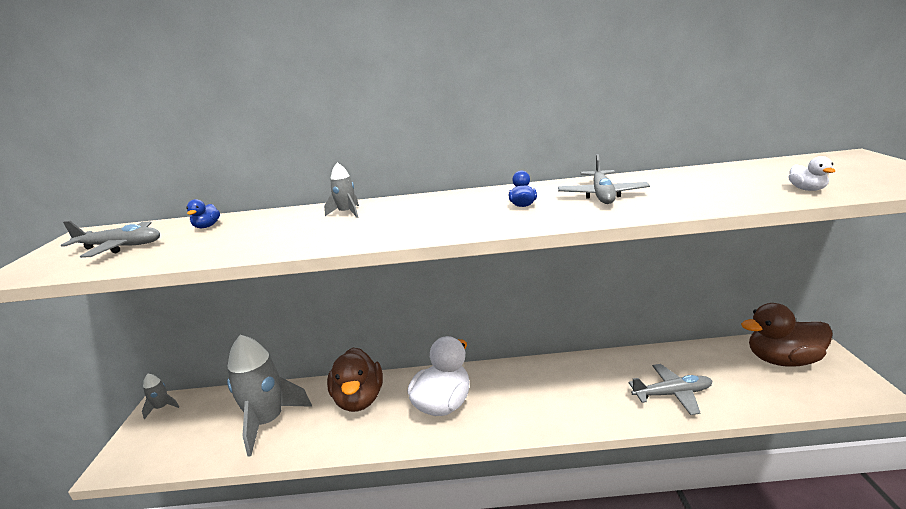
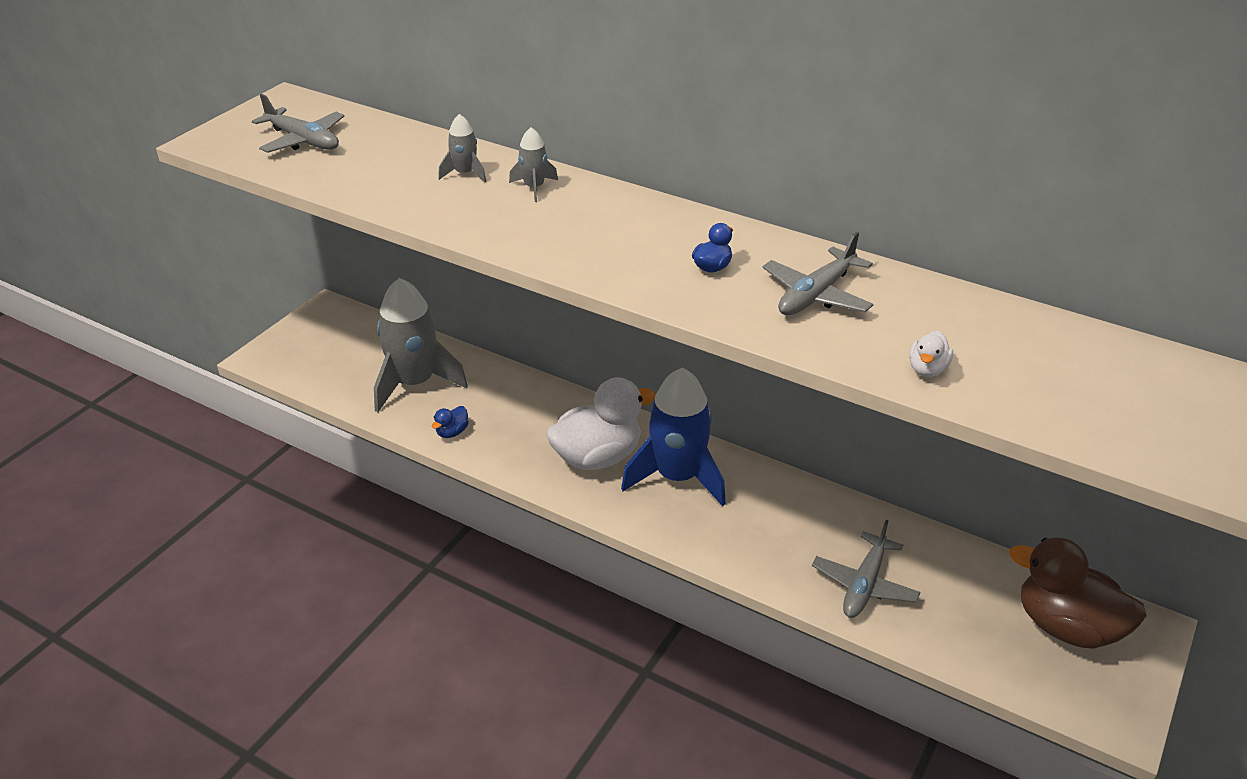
camera: 30 degrees right, 15 degrees up
(162, 407) = (329, 314): grey rocket -> grey rocket (465, 174)
(207, 226) = (393, 143): blue duck -> blue duck (452, 432)
(359, 399) = (518, 405): brown duck -> none
(504, 390) = (677, 477): none -> blue rocket
(672, 394) = (864, 585): grey plane -> grey plane turned 90 degrees clockwise
(807, 189) = (1047, 407): white duck -> white duck (927, 369)

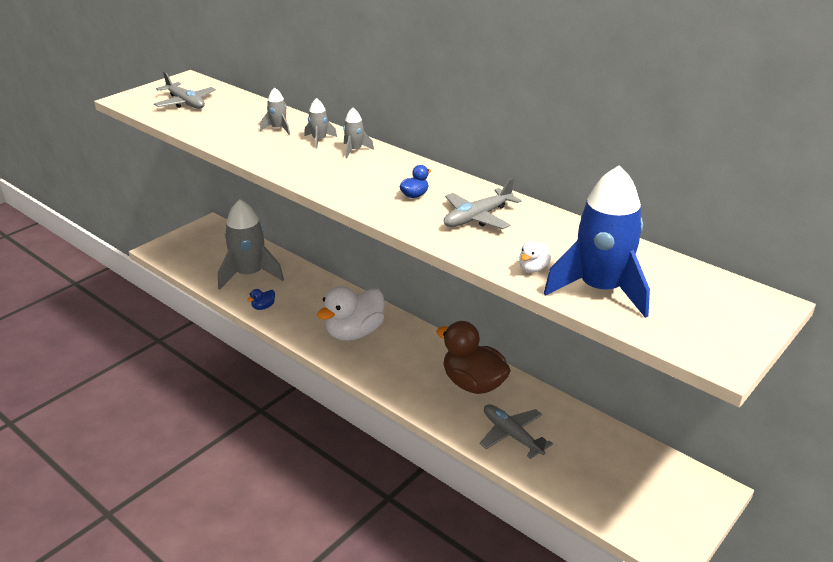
camera: 10 degrees right, 5 degrees down
(593, 200) = (354, 150): none -> grey rocket
(597, 457) = (354, 332): white duck -> white duck turned 150 degrees clockwise
(677, 477) = (405, 351): blue rocket -> blue rocket (600, 290)
(864, 585) = (511, 435): grey plane -> grey plane turned 105 degrees clockwise
(1067, 627) = (651, 481): brown duck -> brown duck (473, 384)

